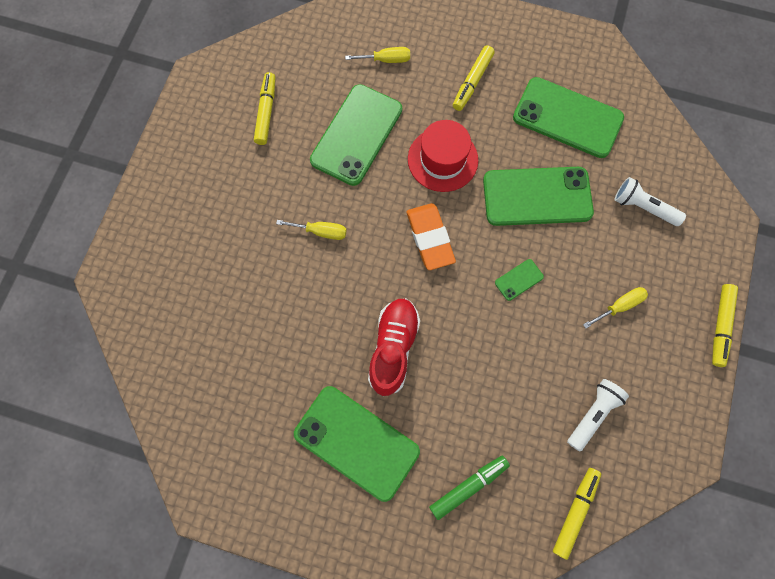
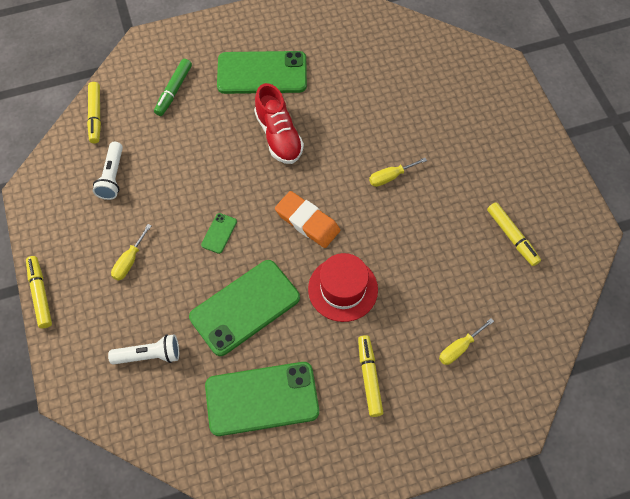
camera: 145 degrees right, 10 degrees down
(357, 135) = (426, 264): green phone -> none

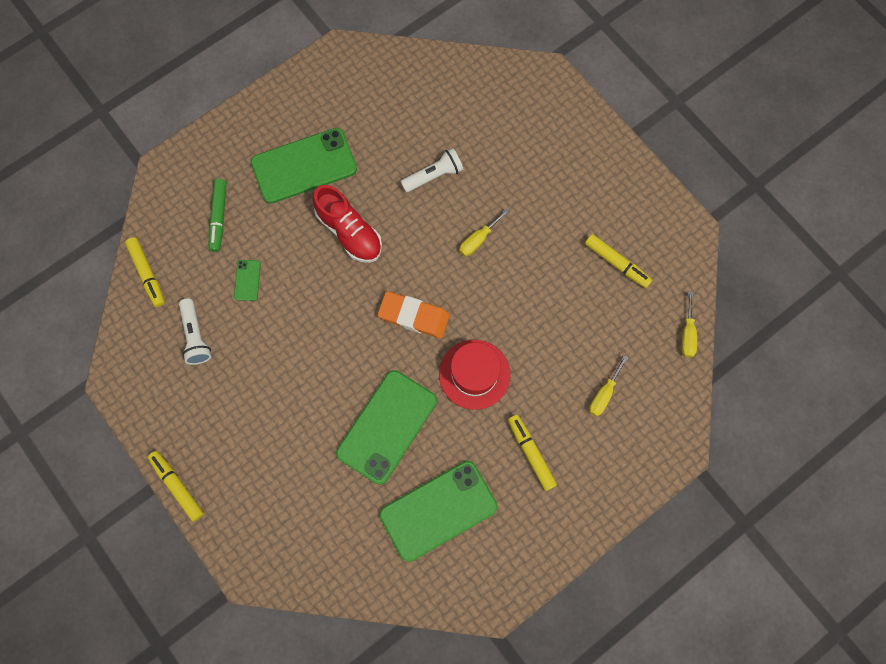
camera: 20 degrees left, 10 degrees up
(129, 261) = (252, 420): yellow screwdriver -> yellow screwdriver (687, 334)
(149, 355) = (313, 508): white flashlight -> white flashlight (433, 175)
(219, 233) = (330, 359): green phone -> green phone (247, 280)

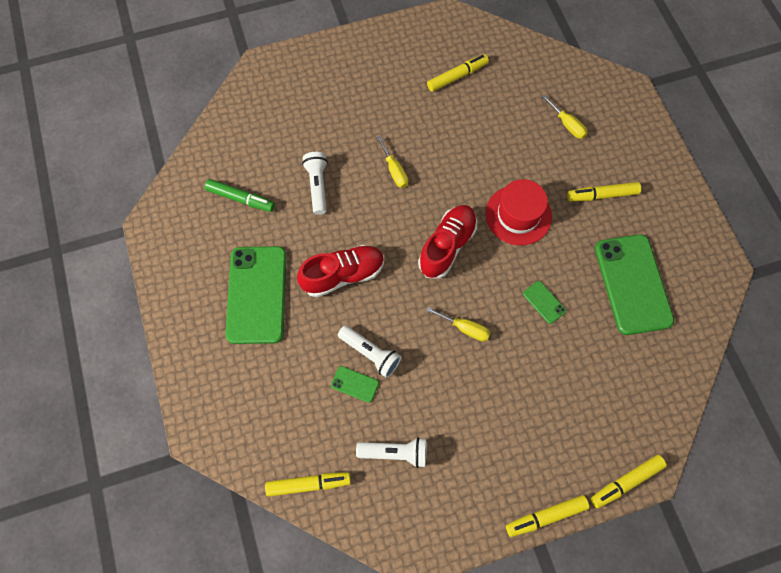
camera: 70 degrees left, 5 degrees down
(218, 217) = (276, 392): green marker -> green marker (241, 199)
(230, 552) = (625, 482): none -> yellow marker
(280, 284) = (370, 353): none -> white flashlight
(387, 427) = (544, 302): green phone -> green phone, size x0.42
(414, 316) = (447, 246): orange eraser -> red shoe
(687, 334) = (536, 50): yellow screwdriver -> yellow screwdriver (465, 328)

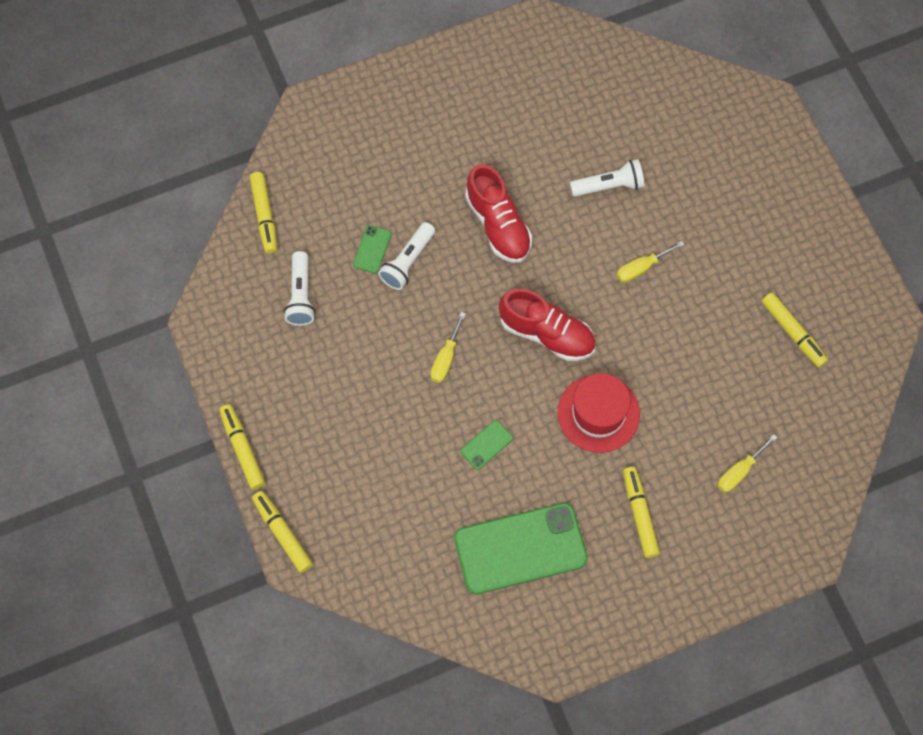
camera: 85 degrees right, 0 degrees up
(241, 199) = (581, 107): green marker -> none
(256, 294) = (466, 140): green phone -> none

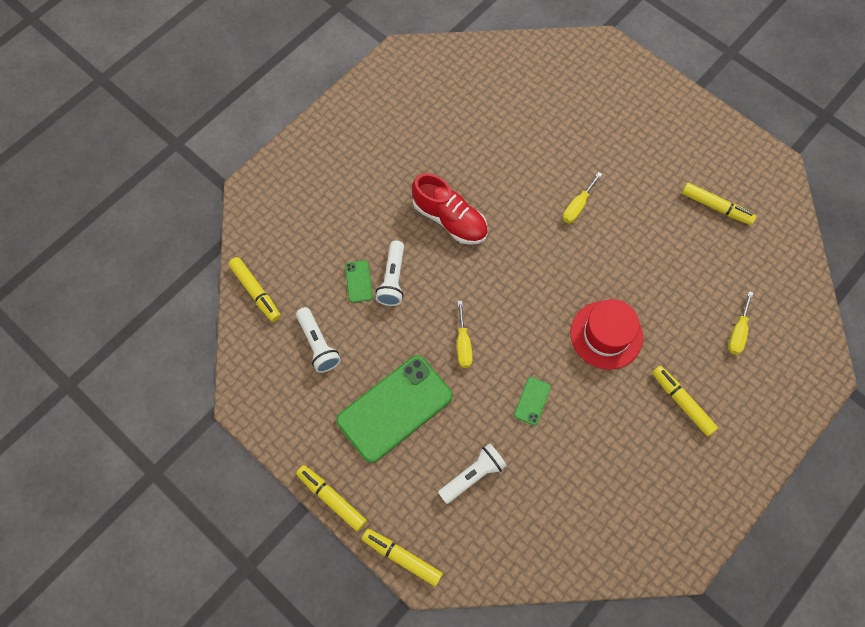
camera: 25 degrees left, 0 degrees up
(520, 548) = (604, 475): green phone -> green phone (394, 408)
(547, 334) = (533, 289): red shoe -> none
(609, 185) = (519, 153): white flashlight -> white flashlight (472, 475)

